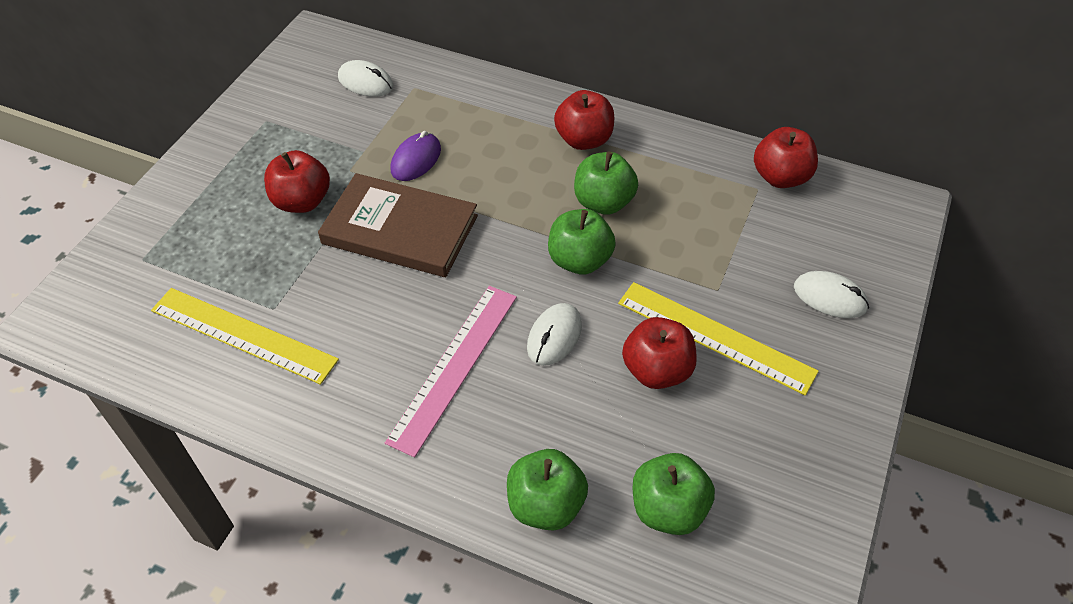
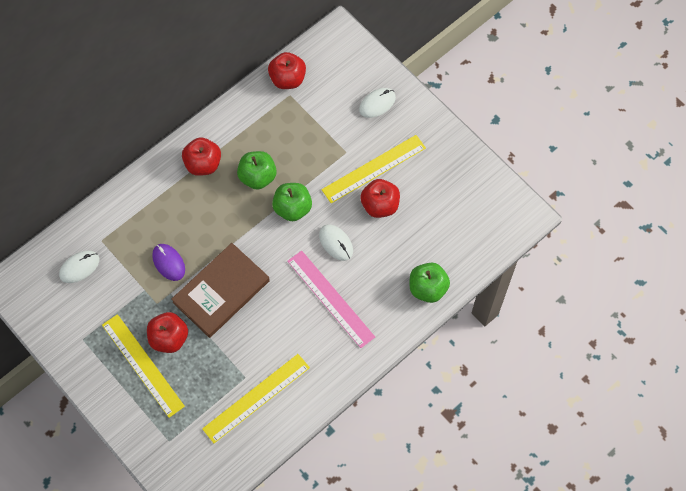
camera: 65 degrees left, 15 degrees up
(250, 190) = (143, 365): none -> yellow ruler
(668, 509) = (454, 237): green apple -> none

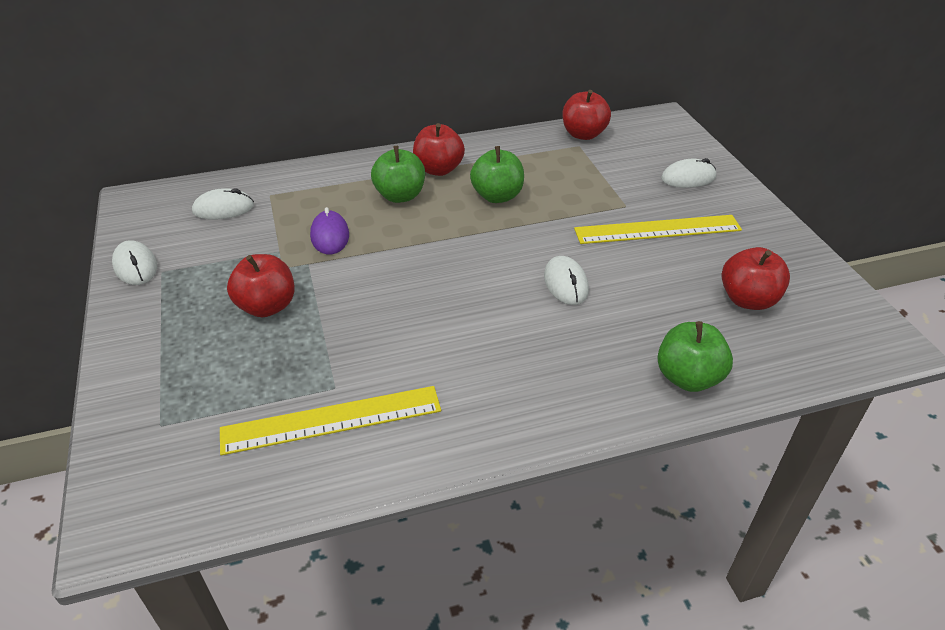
camera: 25 degrees right, 25 degrees down
(62, 342) = (135, 266): none -> white mouse
(143, 365) = (208, 322): yellow ruler -> none
(221, 291) = (374, 282): brown book -> none
(292, 208) = (524, 234): green apple -> green apple (400, 196)
(330, 298) = (524, 339): pink ruler -> none
(380, 205) = (650, 265): red apple -> red apple (748, 300)

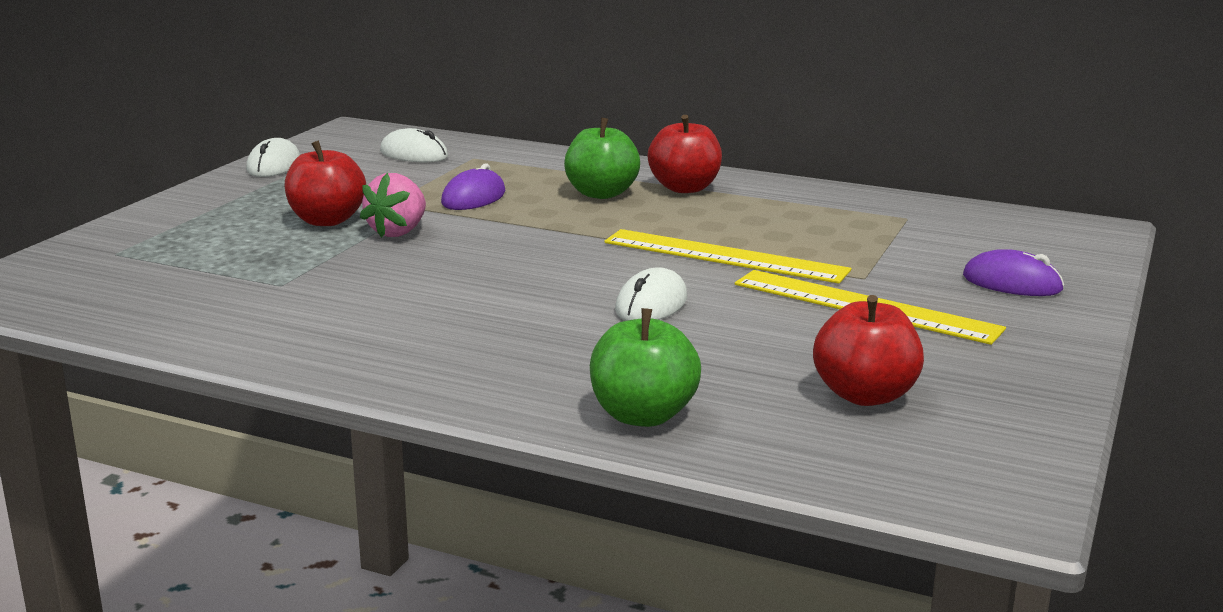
camera: 40 degrees right, 20 degrees down
(332, 294) = (398, 232): none -> pink strawberry
(332, 420) = (239, 300): yellow ruler -> yellow ruler (724, 256)
(497, 196) = (711, 224): green apple -> none
(583, 134) = (935, 211): red apple -> none
(688, 178) = (1012, 283): white mouse -> purple mouse

